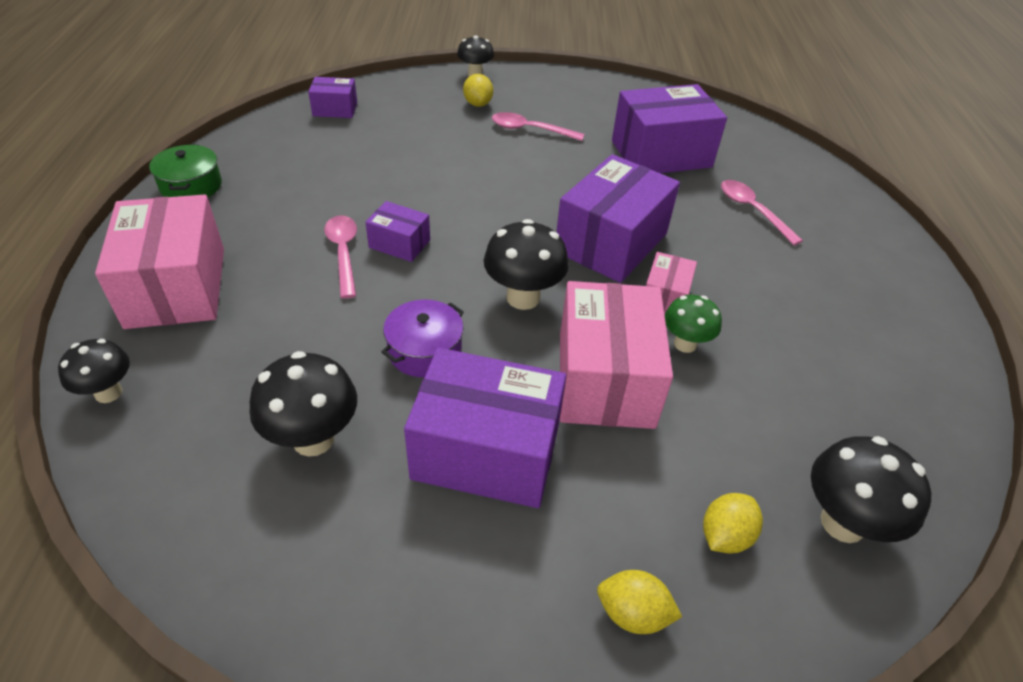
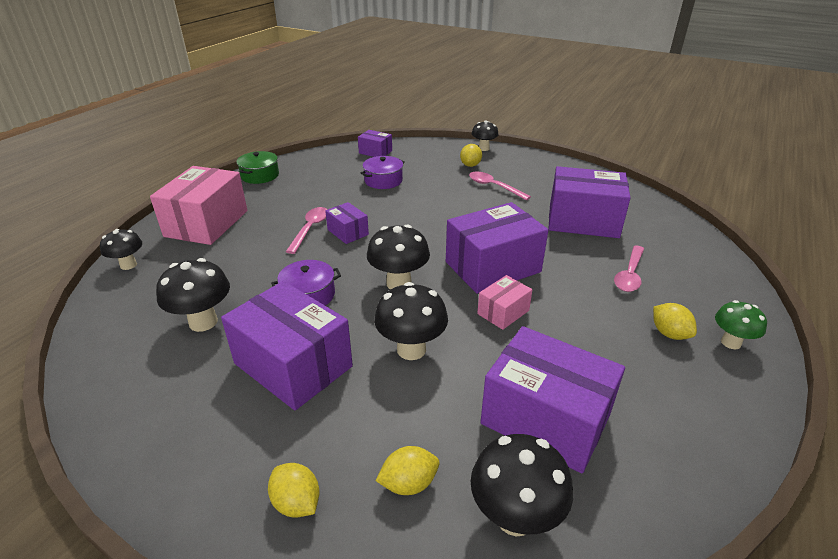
camera: 30 degrees right, 10 degrees down
(383, 153) = (383, 181): none -> purple pot
(605, 379) = (411, 349): pink box -> black mushroom
(685, 344) = (492, 346): green mushroom -> green mushroom (730, 342)
(752, 211) = (629, 275): pink spoon -> pink spoon turned 150 degrees counterclockwise
(794, 407) = (545, 419): none -> purple box
(832, 269) = (669, 333): none -> yellow lemon

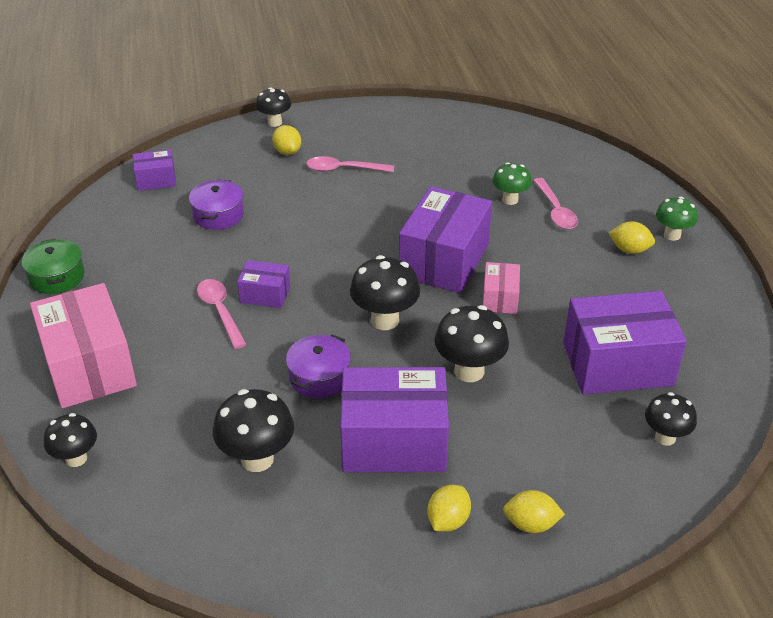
camera: 40 degrees left, 5 degrees up
(409, 483) = (584, 462): yellow lemon -> yellow lemon (448, 520)
(515, 517) = (665, 437): black mushroom -> black mushroom, size x0.65
(583, 221) = (466, 172): purple box -> none
(597, 251) = (510, 200): none -> green mushroom

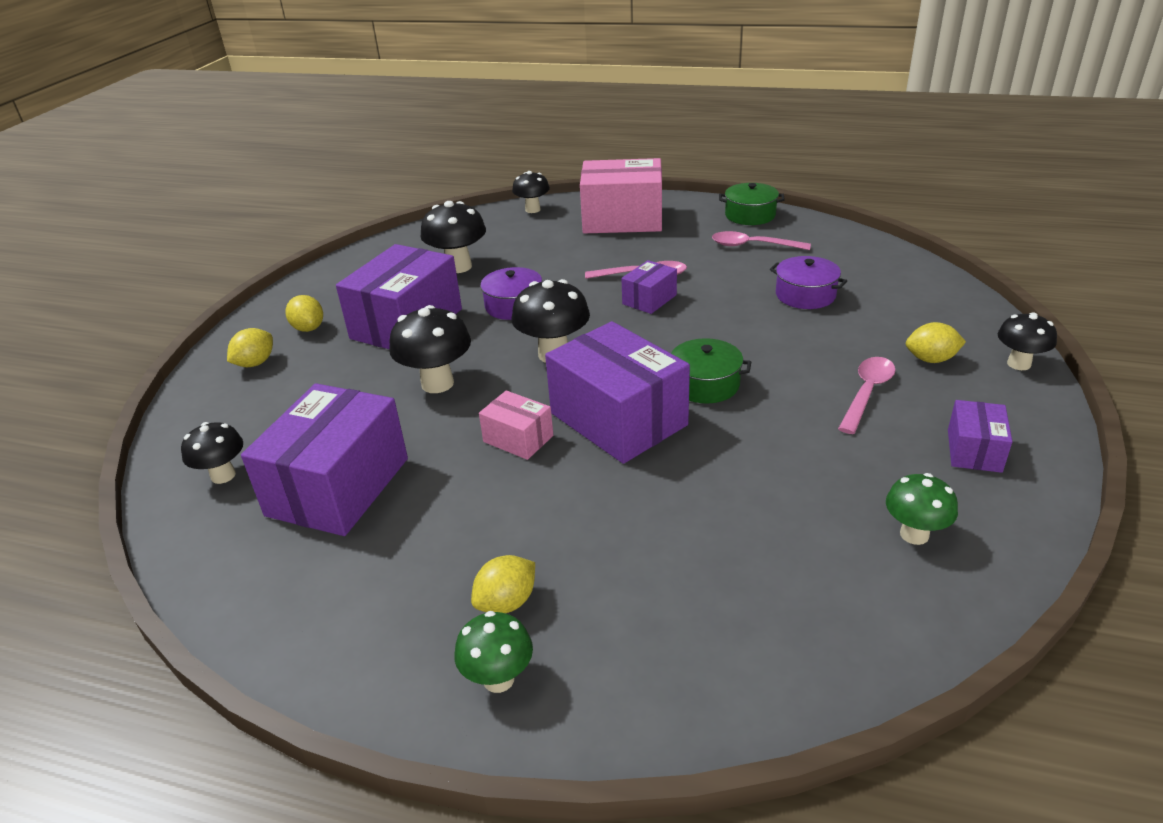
camera: 120 degrees right, 5 degrees down
(156, 180) = (895, 270): purple box -> purple box (974, 450)
(376, 234) = (705, 384): none -> green pot
(510, 200) = (711, 522): green mushroom -> green mushroom (914, 534)
(555, 211) = (654, 561): pink spoon -> pink spoon (753, 246)

